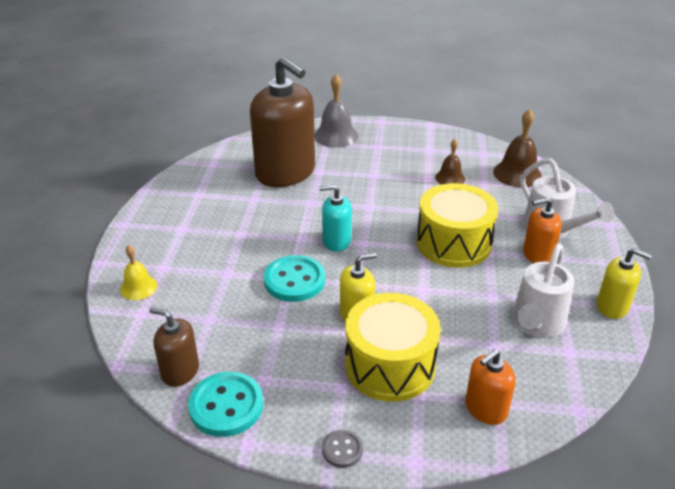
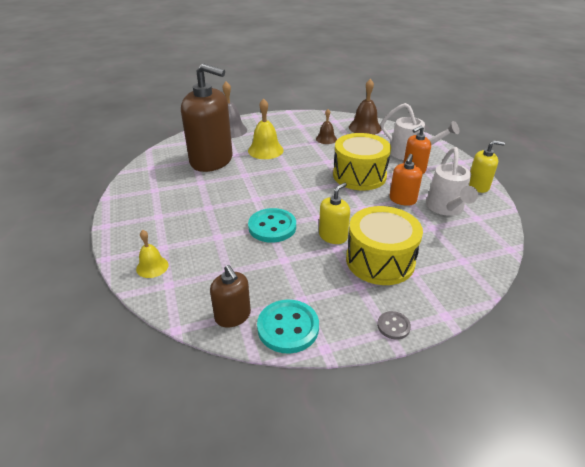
camera: 25 degrees left, 0 degrees up
(180, 371) = (233, 316): brown soap dispenser -> brown soap dispenser turned 120 degrees counterclockwise
(336, 241) = (282, 194): turquoise soap dispenser -> none
(359, 175) = (265, 150): none -> yellow bell
(485, 409) = (459, 267): orange soap dispenser -> orange soap dispenser (402, 199)

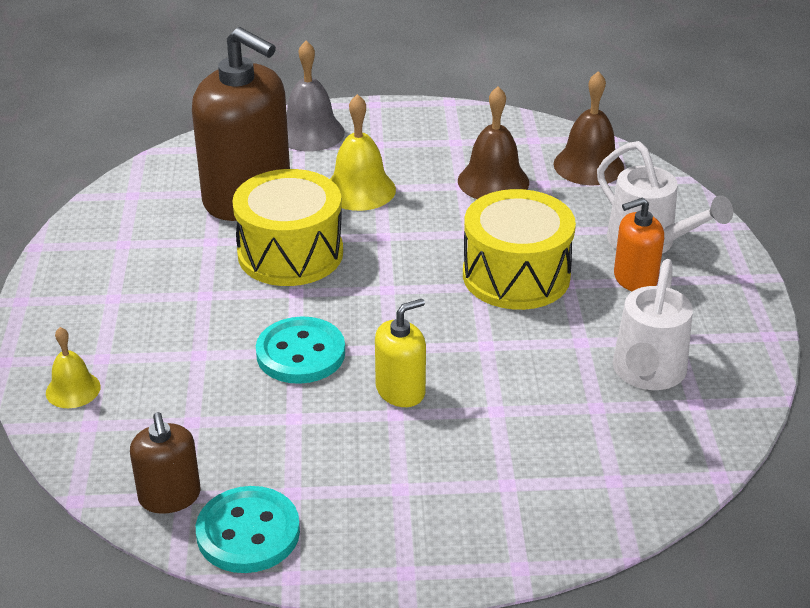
camera: 15 degrees right, 0 degrees up
(326, 139) = (493, 181): brown bell -> brown bell, size x1.61
(380, 260) = (460, 451): yellow drum -> yellow drum (290, 253)
(393, 326) = (420, 566): grey button -> none
(402, 199) = (572, 341): orange soap dispenser -> none
(478, 186) = (744, 338): yellow soap dispenser -> none

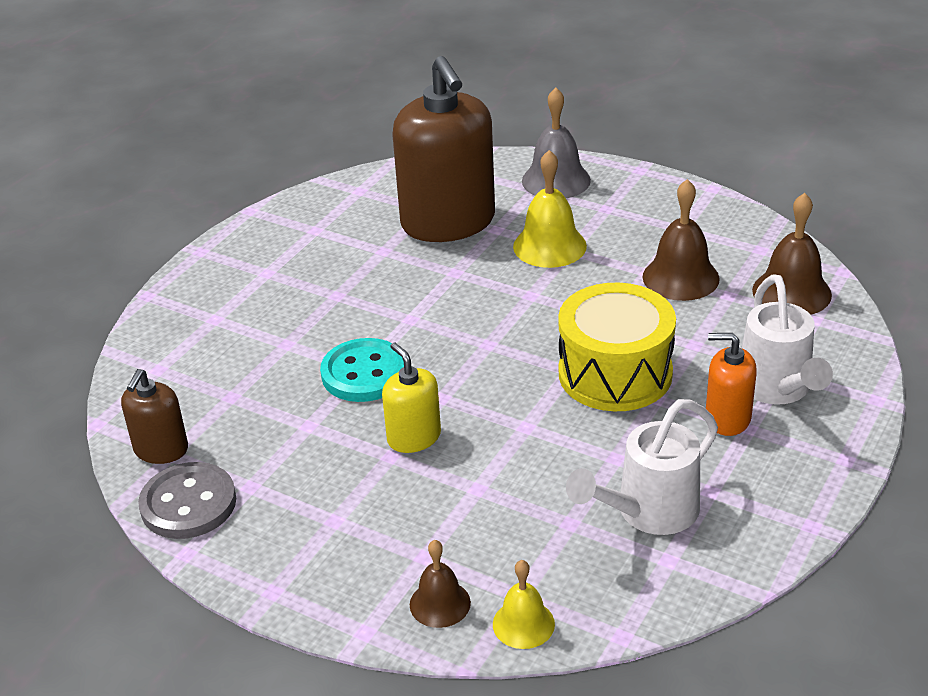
camera: 35 degrees right, 0 degrees up
(73, 389) = (172, 336): yellow bell -> yellow bell (523, 624)
(248, 532) = (188, 504): turquoise button -> grey button
(290, 253) = (437, 283): yellow drum -> none
(400, 390) = (414, 437): yellow soap dispenser -> yellow soap dispenser turned 120 degrees counterclockwise
(558, 516) = (440, 603): none -> brown bell

